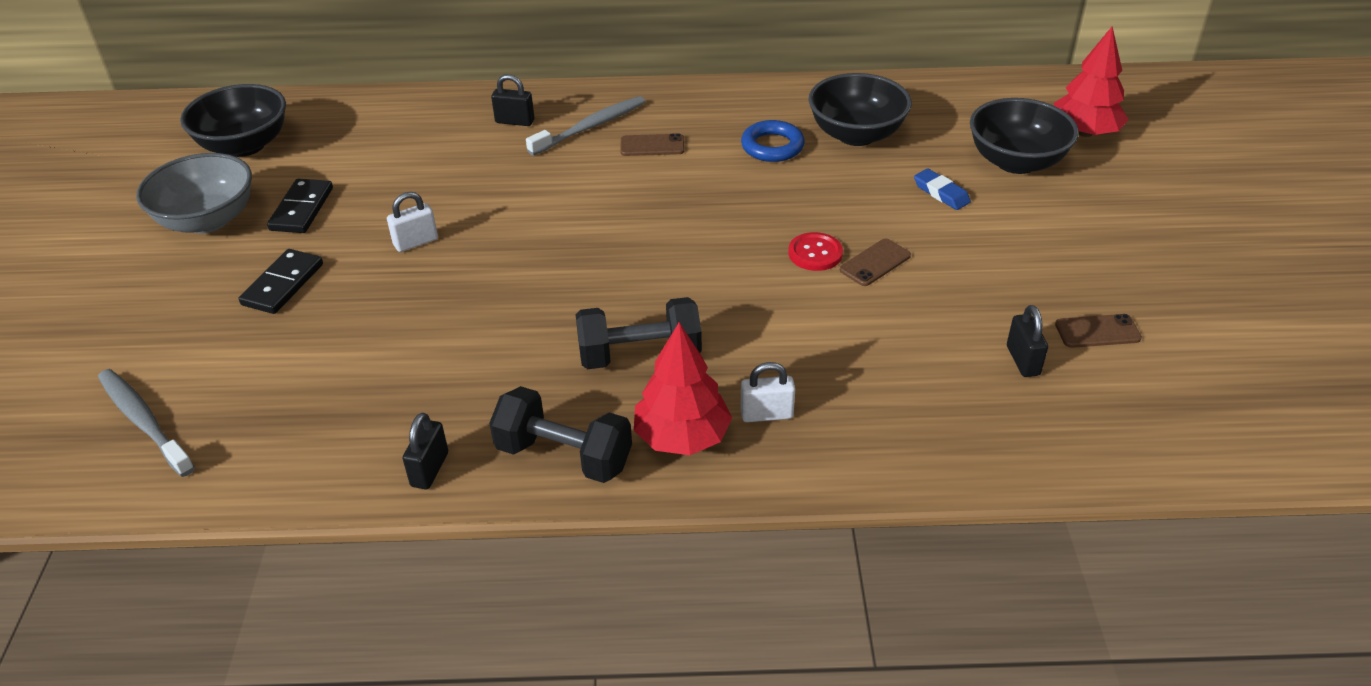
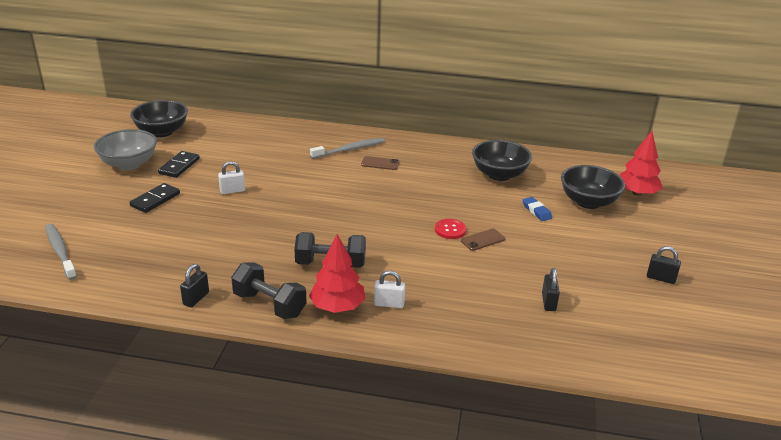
camera: 10 degrees right, 10 degrees down
(515, 121) = (309, 141): black padlock -> black padlock (660, 278)
(772, 146) = (448, 173): blue ring -> none
(1097, 331) = (600, 295): brown phone -> none

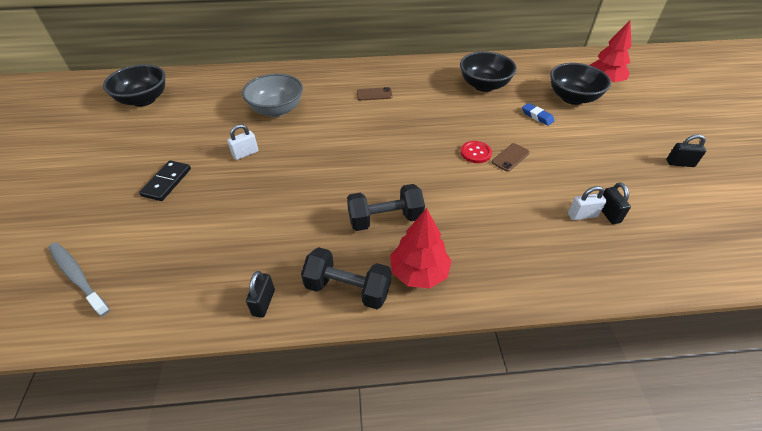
camera: 15 degrees left, 15 degrees up
(129, 164) = (121, 144): grey bowl -> grey bowl (276, 110)
(179, 166) = (177, 136): black domino -> none
(349, 149) = (338, 85): grey toothbrush -> none
(389, 304) = (467, 255): white padlock -> white padlock (582, 215)

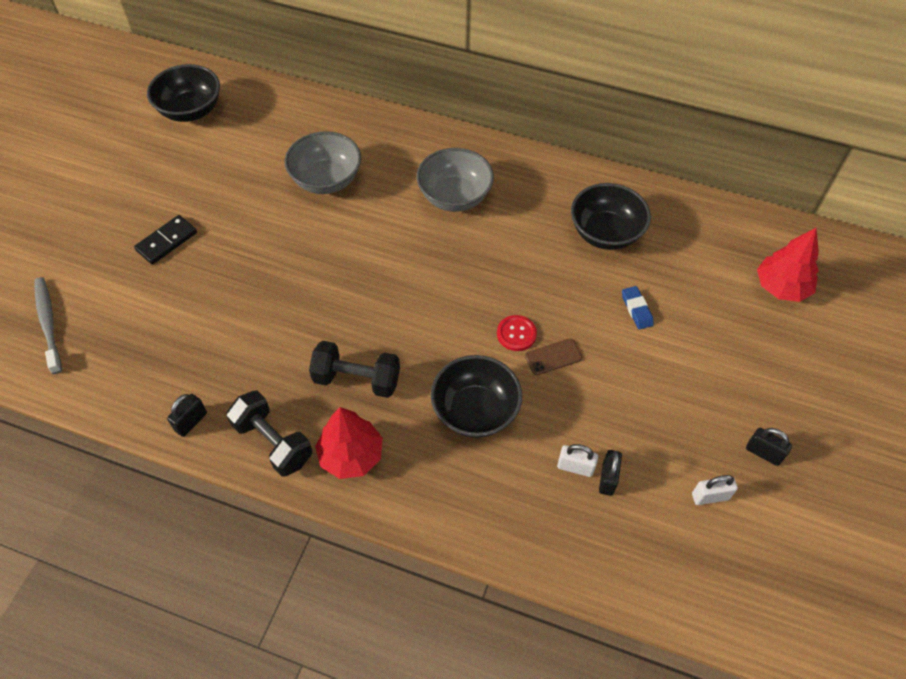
camera: 25 degrees right, 10 degrees up
(245, 153) = (261, 233): white padlock -> white padlock (710, 496)
(374, 94) = (454, 196): brown phone -> grey bowl
(572, 98) = (710, 298): black bowl -> black bowl (475, 411)

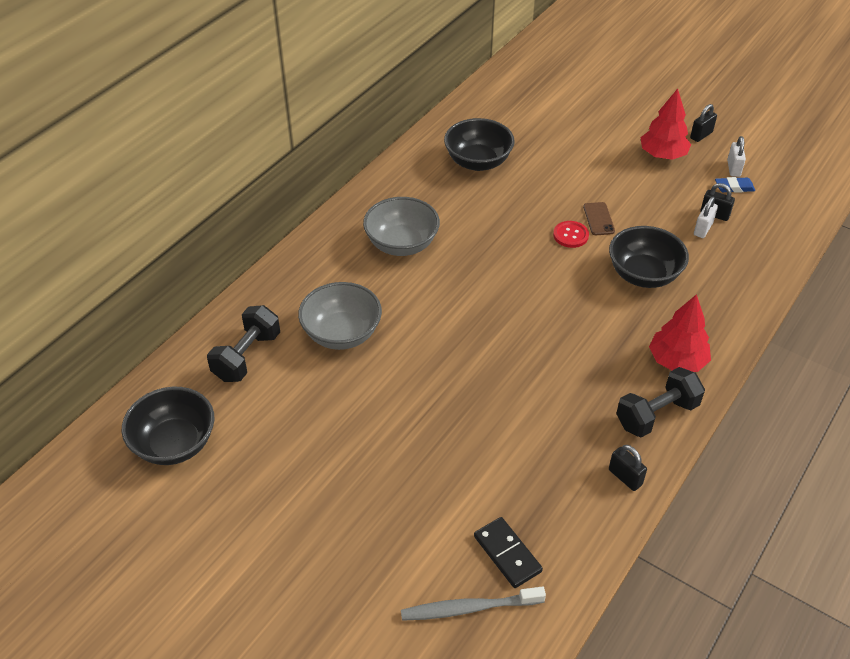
camera: 75 degrees left, 10 degrees down
(166, 241) = (380, 482): black domino -> black domino (507, 554)
(357, 379) = (598, 345): black dumbbell -> black dumbbell (247, 356)
(636, 309) = (562, 163): blue eraser -> blue eraser (734, 187)
(781, 287) = (559, 88): red tree -> red tree (663, 155)

